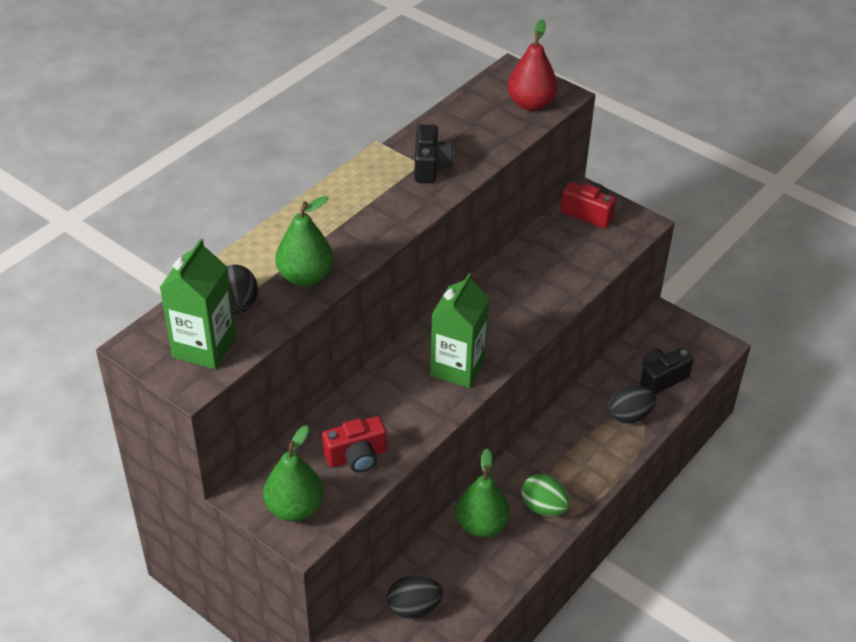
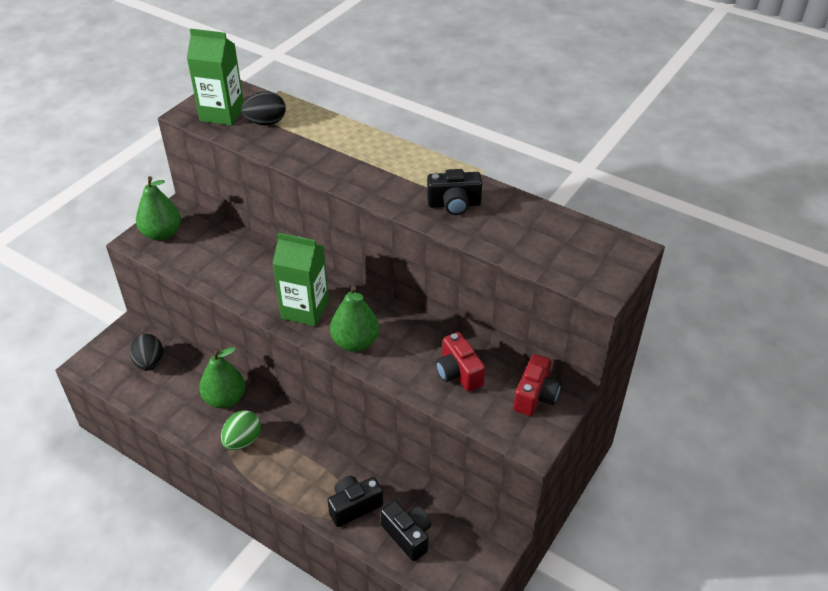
camera: 85 degrees right, 0 degrees up
(305, 277) = (298, 150): green pear -> green pear (355, 342)
(356, 456) = (208, 259): red camera -> red camera (458, 373)
(531, 104) = (576, 266): red pear -> none
(629, 416) = (354, 506): black egg -> black camera

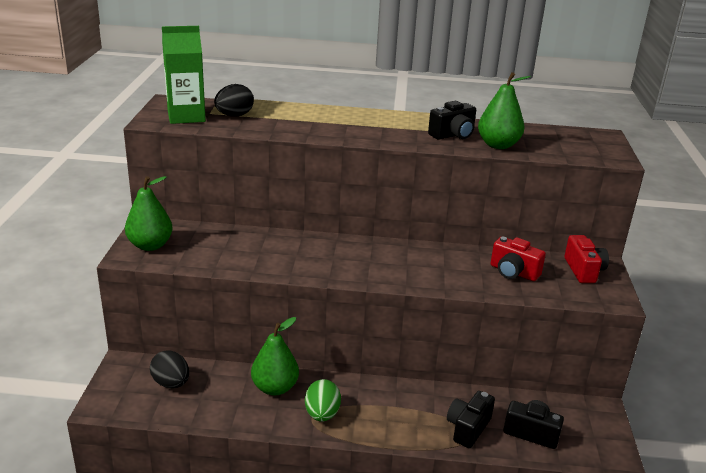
camera: 30 degrees left, 15 degrees down
(305, 309) = (344, 265): green carton -> none
(355, 342) = (411, 275): green pear -> green pear (498, 145)

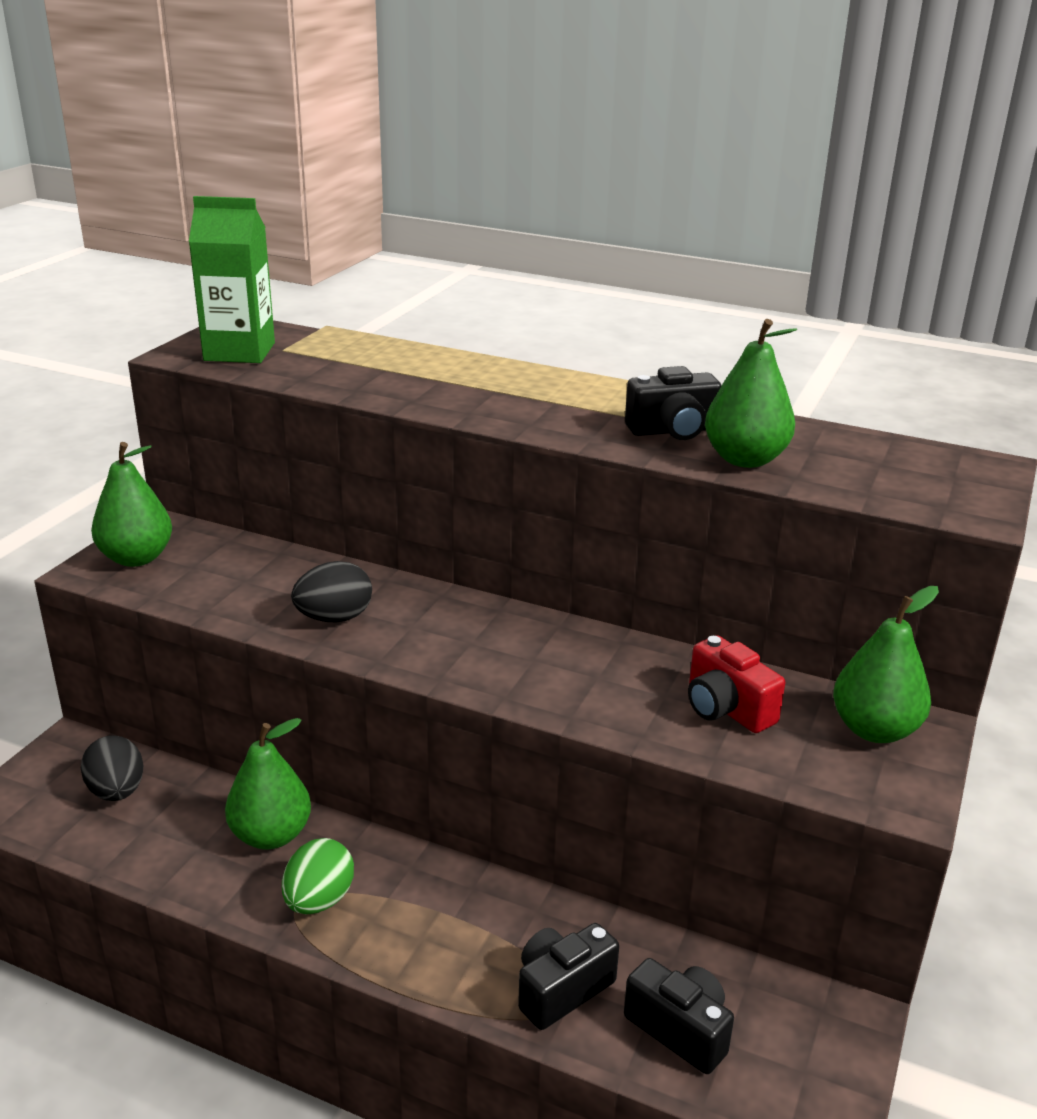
camera: 20 degrees right, 0 degrees up
(234, 115) = (317, 358): black egg -> black egg (334, 618)
(583, 270) = (874, 730): red camera -> green pear

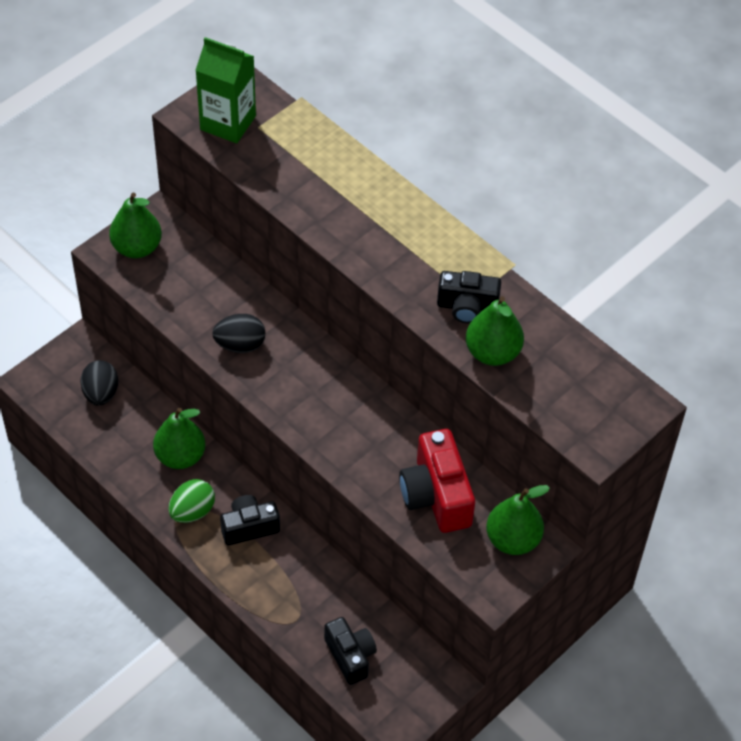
camera: 20 degrees right, 25 degrees up
(562, 990) = (300, 612): black camera -> black camera (249, 527)
(726, 708) = (436, 495): red camera -> red camera, size x1.51

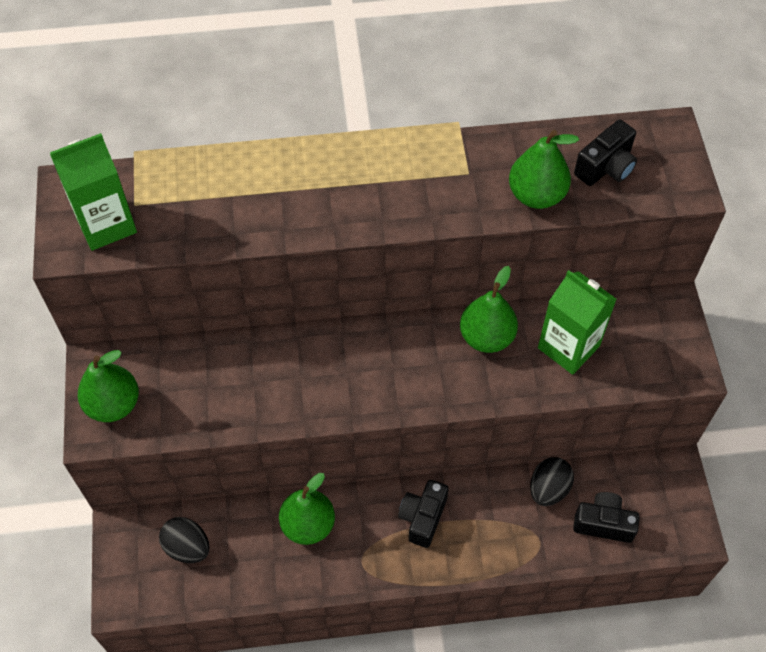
camera: 50 degrees left, 5 degrees up
(192, 511) = (371, 552): green egg -> none
(240, 345) = (295, 391): black egg -> black egg (548, 489)
(436, 495) = (568, 347): red camera -> green carton
(467, 307) = (474, 182): black camera -> black camera (606, 167)
(512, 539) = (651, 322): green pear -> green pear (486, 337)

